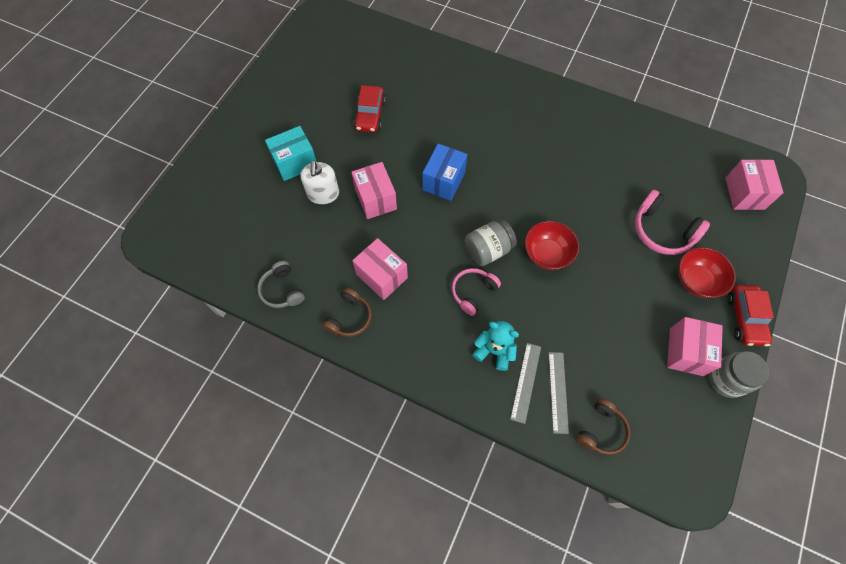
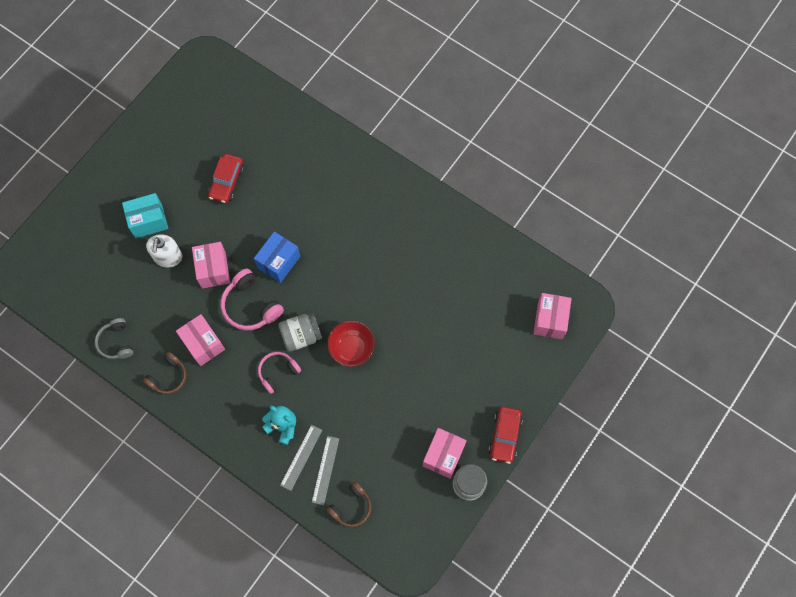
camera: 10 degrees right, 5 degrees up
(662, 231) = (461, 344): pink headphones -> pink headphones (250, 306)
(696, 281) = (475, 395): red bowl -> none

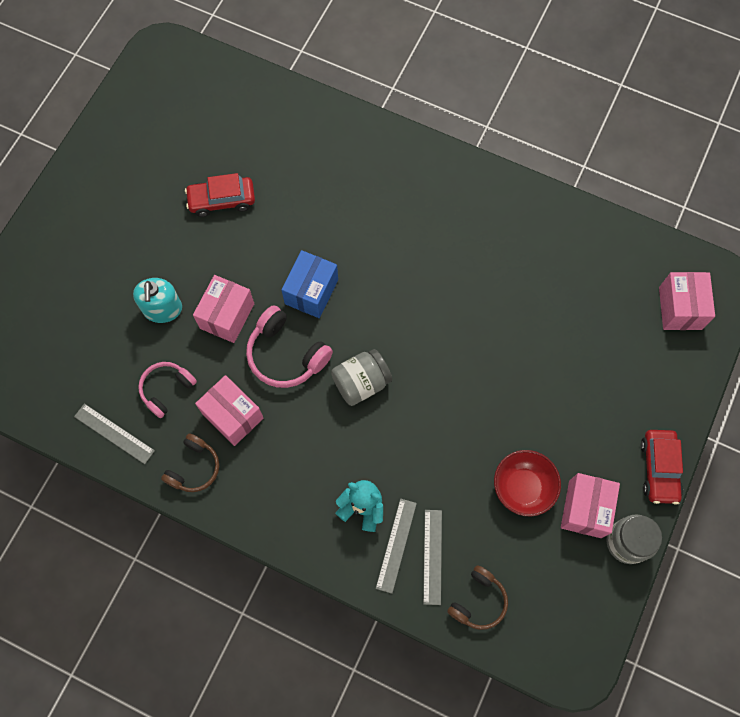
camera: 10 degrees left, 0 degrees up
(116, 342) = (114, 433): grey headphones -> grey ruler
(148, 221) = (128, 267): turquoise box -> none
(168, 257) = (163, 309): white soap dispenser -> turquoise soap dispenser
(213, 270) = (227, 316): pink box -> pink box turned 45 degrees clockwise
(227, 182) = (222, 200): red car -> red car turned 75 degrees clockwise
(278, 372) = (340, 436): pink headphones -> pink headphones (166, 389)
(351, 348) = (432, 388): red bowl -> red bowl (523, 487)

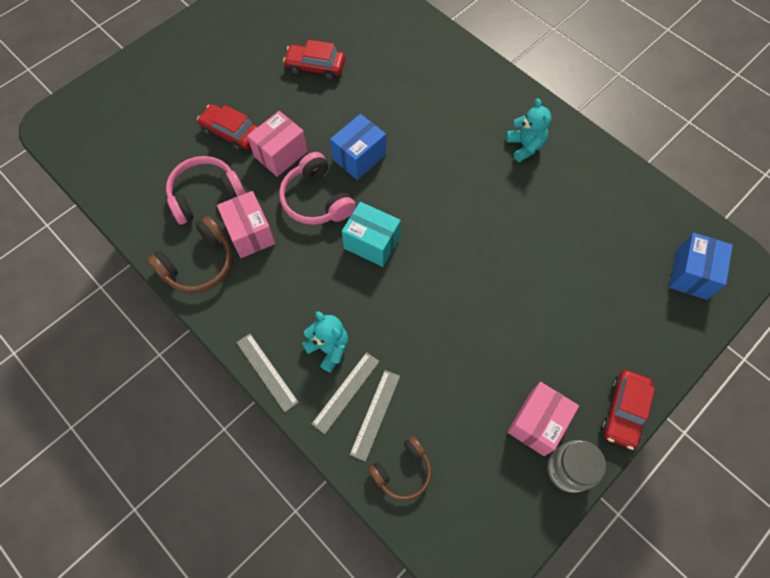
camera: 20 degrees right, 5 degrees down
(114, 433) = (147, 215): grey ruler -> grey ruler (267, 372)
(163, 309) = (231, 133): turquoise soap dispenser -> red car
(166, 389) = (205, 195): pink headphones -> pink headphones, size x1.50
(194, 467) = (199, 264): brown headphones -> brown headphones, size x1.50
(361, 383) = (371, 243): grey jar -> turquoise box
(477, 222) = (525, 146): none -> turquoise teddy bear
(523, 487) = (484, 382): red bowl -> none
(680, 308) = (691, 274): pink box -> blue box

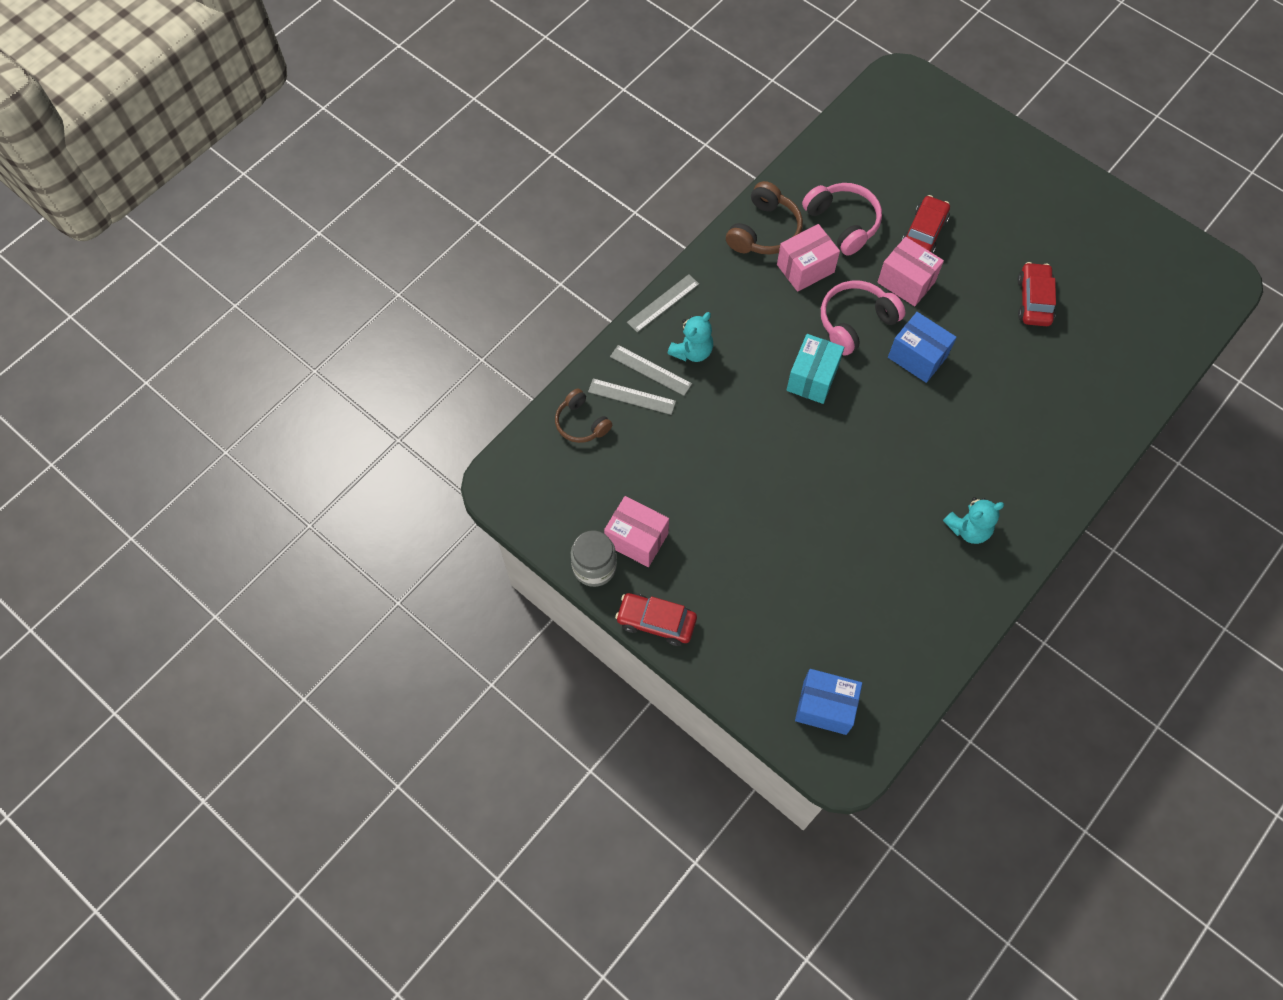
camera: 85 degrees right, 0 degrees up
(199, 264) = (764, 231): brown headphones -> brown headphones turned 105 degrees counterclockwise

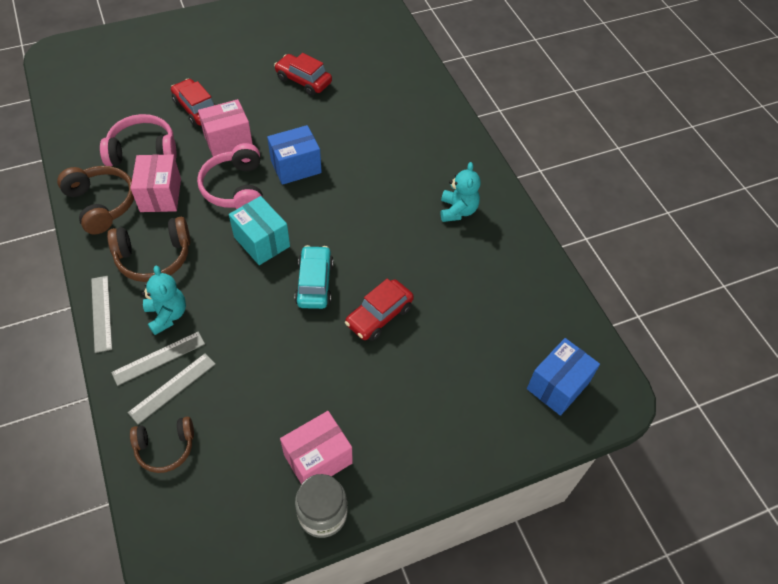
camera: 65 degrees left, 10 degrees down
(656, 621) = (410, 484): red car -> red car (379, 315)
(739, 306) = (154, 257): none -> brown headphones
(798, 446) = (314, 283): none -> turquoise car

